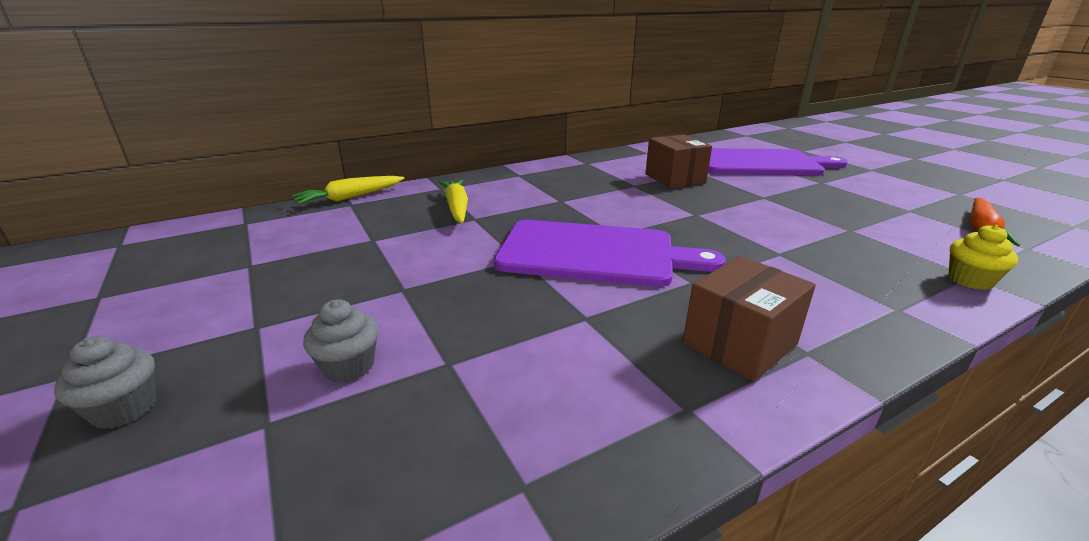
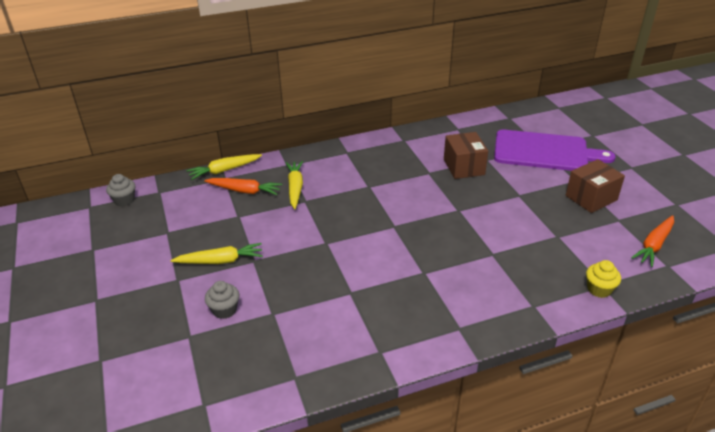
camera: 10 degrees right, 10 degrees up
(124, 409) = (127, 321): grey cupcake -> grey cupcake (124, 200)
(342, 294) = (220, 261): none -> yellow carrot
(381, 214) = (244, 191): none -> orange carrot
(594, 253) = (373, 242): purple cutting board -> none
(739, 343) = (426, 319): brown box -> brown box (591, 198)

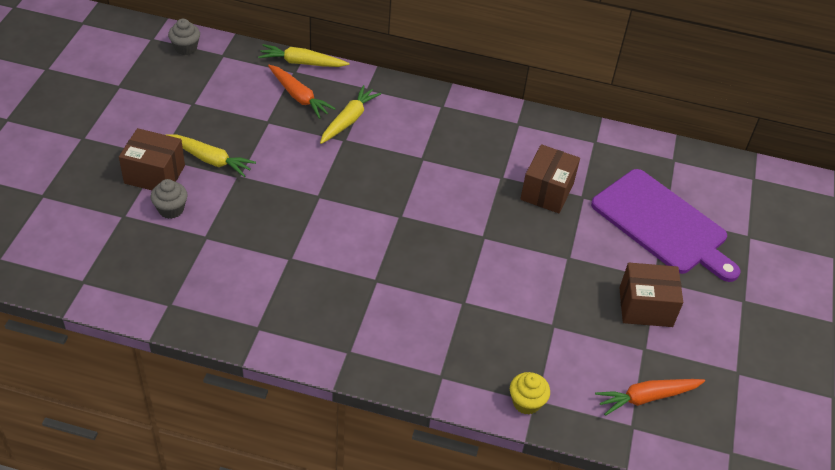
camera: 30 degrees right, 10 degrees up
(185, 293) = (154, 174): none -> brown box

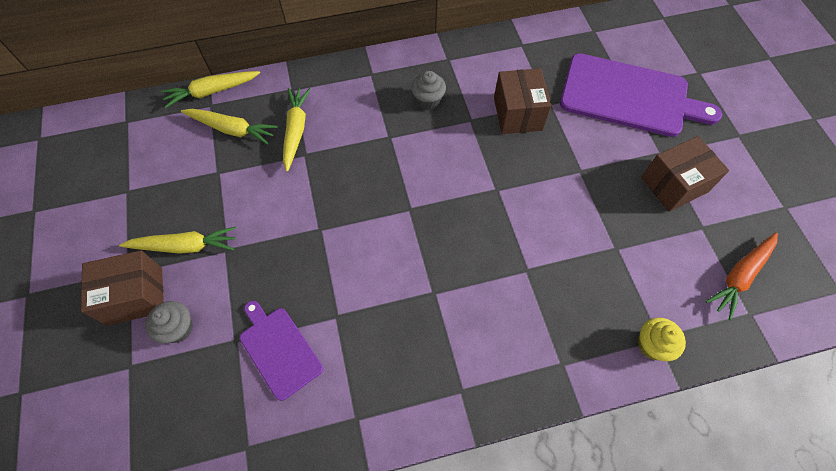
camera: 25 degrees left, 15 degrees up
(186, 48) = (82, 131): grey cupcake -> grey cupcake (428, 100)
(233, 258) = (279, 349): none -> purple cutting board
(299, 97) = (232, 129): orange carrot -> yellow carrot

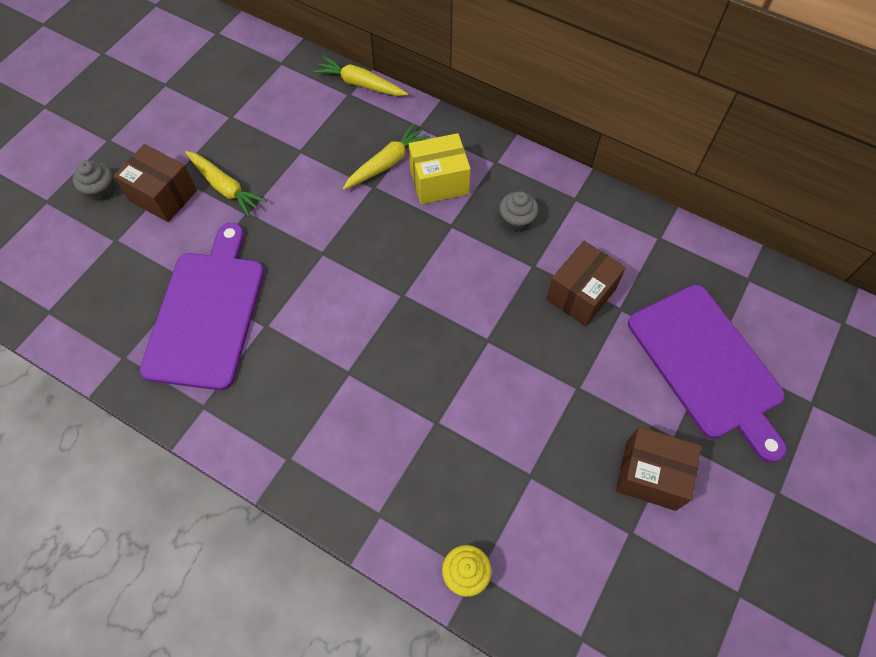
camera: 45 degrees right, 0 degrees up
(178, 328) = (165, 241): grey cupcake -> grey cupcake (101, 190)
(232, 129) = (343, 125): yellow carrot -> none
(279, 349) = (207, 313): purple cutting board -> purple cutting board, size x1.82
(348, 115) = (439, 181): none -> yellow box
(740, 276) = (612, 602): orange carrot -> none

